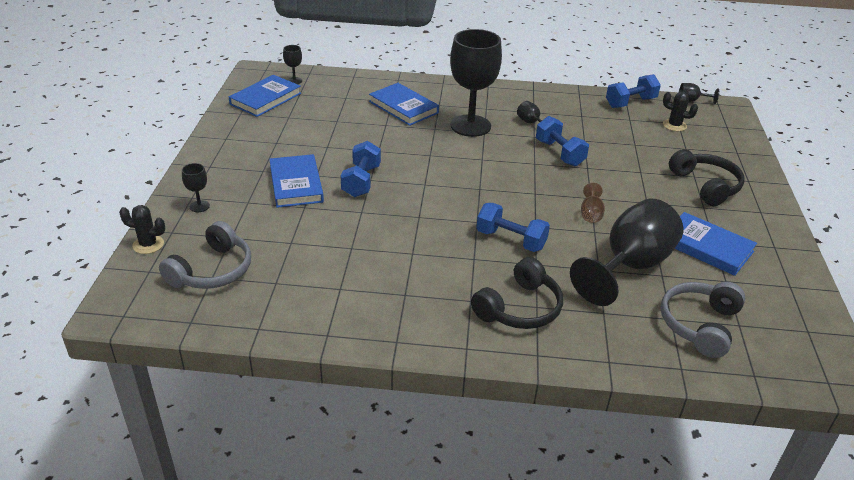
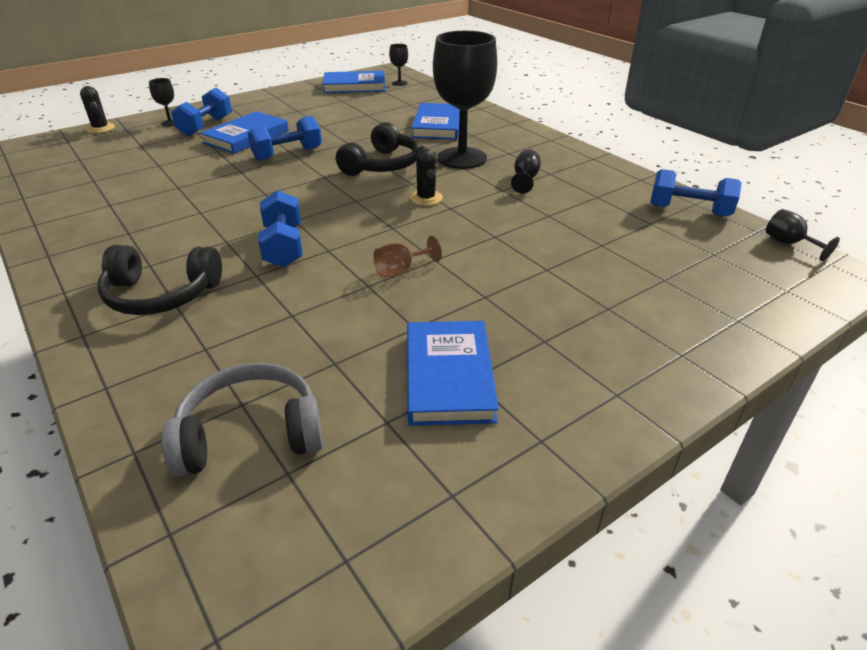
camera: 50 degrees right, 0 degrees up
(212, 270) = (88, 156): grey headphones -> none
(559, 153) = (495, 212): blue dumbbell -> blue dumbbell (206, 126)
(630, 266) = (325, 333): black goblet -> none
(674, 125) = (701, 253): black cactus -> black cactus (426, 198)
(705, 186) = (599, 324): black headphones -> black headphones (381, 165)

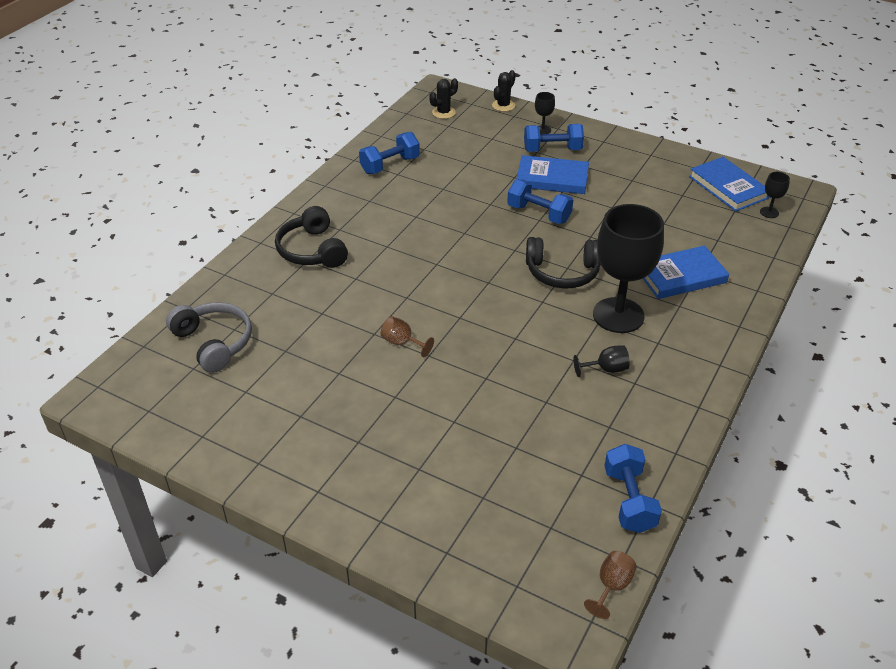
camera: 65 degrees right, 5 degrees up
(283, 246) = (397, 275): blue dumbbell -> blue dumbbell (390, 165)
(426, 198) = (521, 319): black cactus -> black cactus (443, 113)
(448, 376) = (297, 405): blue book -> none
(788, 244) = (611, 586): black goblet -> brown goblet

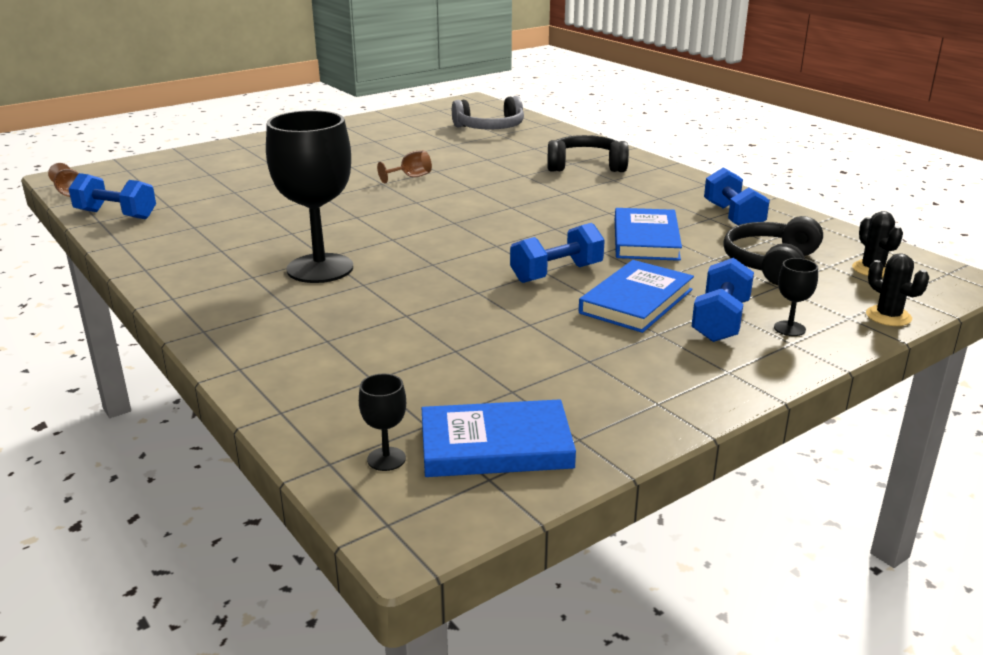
camera: 115 degrees right, 15 degrees down
(562, 272) = (427, 259): black headphones -> black headphones (771, 264)
(606, 369) = (257, 243): black goblet -> none
(681, 276) = (334, 324): blue book -> blue book (645, 239)

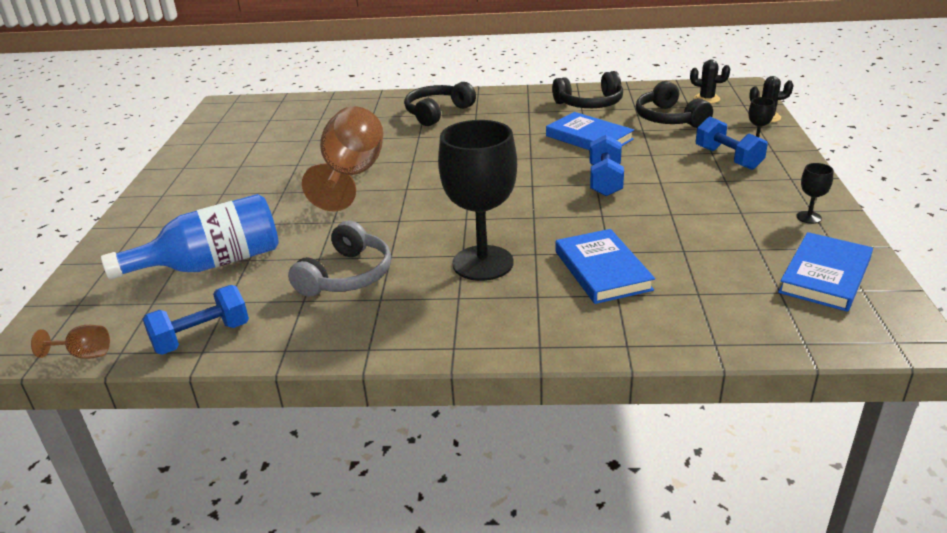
camera: 50 degrees left, 5 degrees up
(215, 184) = (211, 264): none -> blue bottle
(386, 459) = (814, 319): black goblet -> black goblet (808, 217)
(411, 177) = (351, 176): brown goblet -> brown goblet, size x2.45
(490, 128) = (300, 117): grey headphones -> grey headphones (346, 275)
(636, 301) = (675, 171): blue book -> blue book (602, 270)
(733, 217) = (590, 103): blue dumbbell -> black headphones

